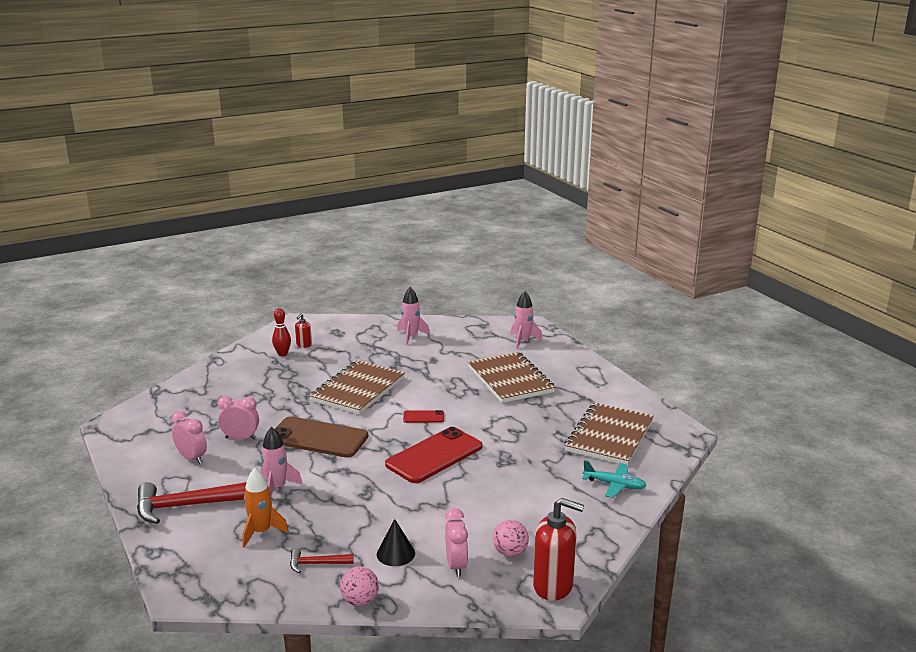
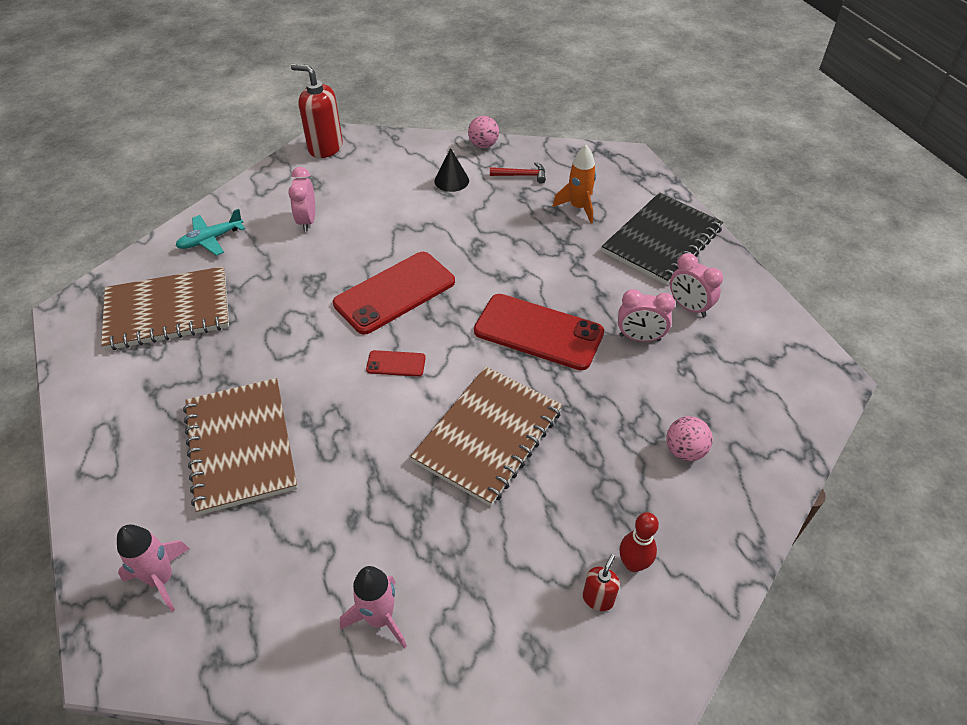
camera: 175 degrees left, 25 degrees up
(188, 506) = (662, 241): red hammer -> black notebook
(277, 488) = (574, 257): pink rocket -> none
(318, 438) = (538, 332): brown phone -> red phone
(456, 565) = (400, 167): pink clock -> pink clock (307, 221)
(510, 552) = (349, 176): pink ball -> pink ball (684, 451)
(609, 436) = (168, 311): brown notebook -> brown notebook turned 45 degrees clockwise
(614, 485) = (210, 239): turquoise plane -> turquoise plane turned 60 degrees counterclockwise

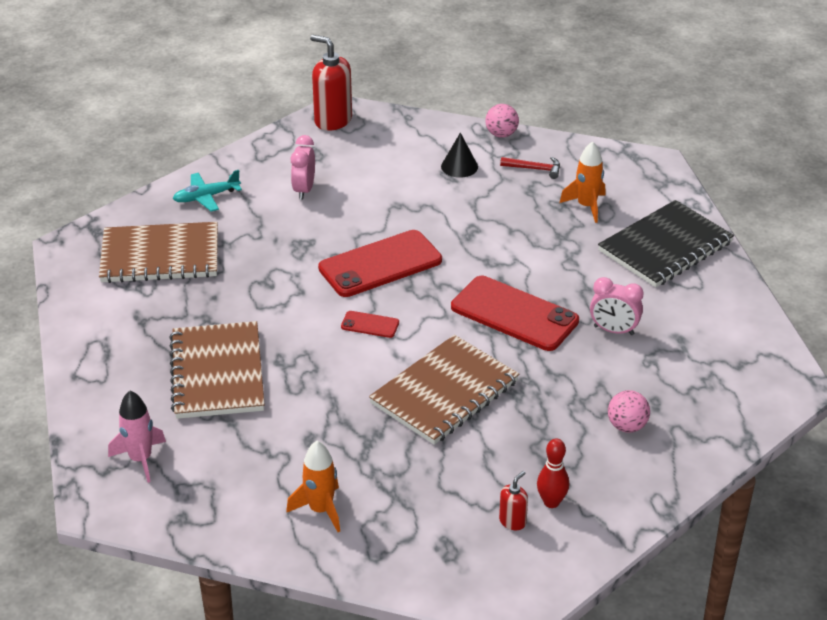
camera: 10 degrees right, 10 degrees down
(379, 618) = (321, 510): pink rocket -> orange rocket
(688, 307) = (672, 310): pink clock -> none

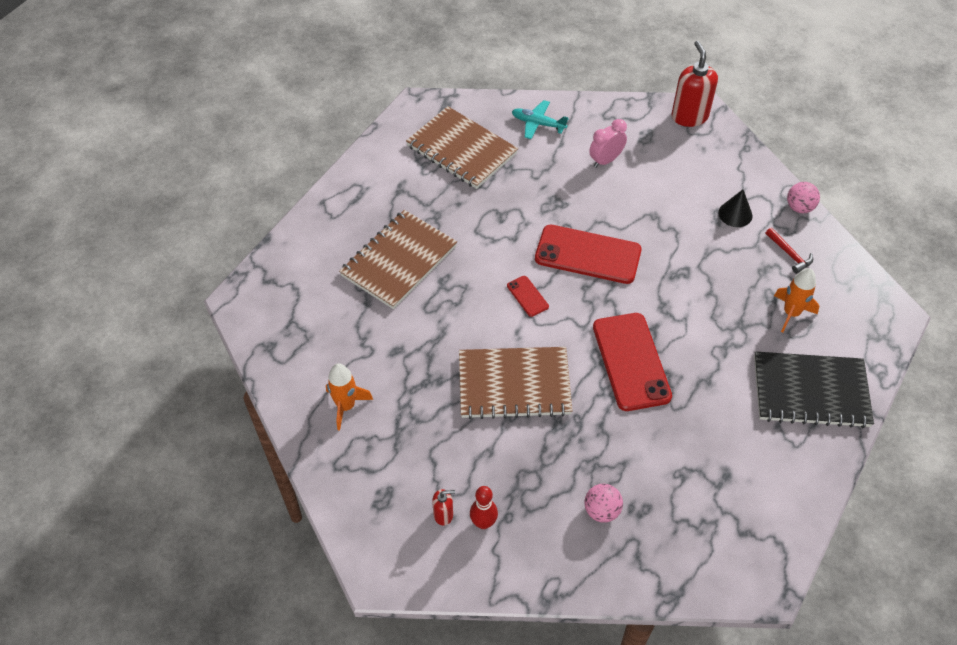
camera: 45 degrees right, 15 degrees up
(141, 459) = (293, 288): pink rocket -> none
(613, 330) = (685, 429): pink clock -> none

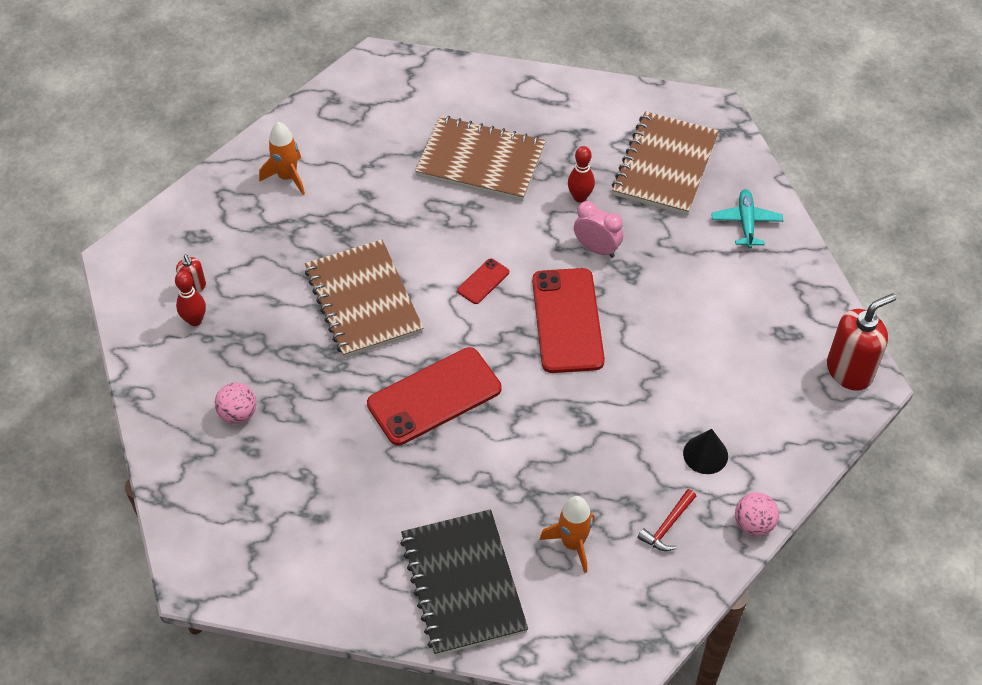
camera: 70 degrees right, 0 degrees up
(468, 209) = (580, 197): none -> red bowling pin
(605, 160) = (723, 302): pink clock -> pink clock (596, 249)

